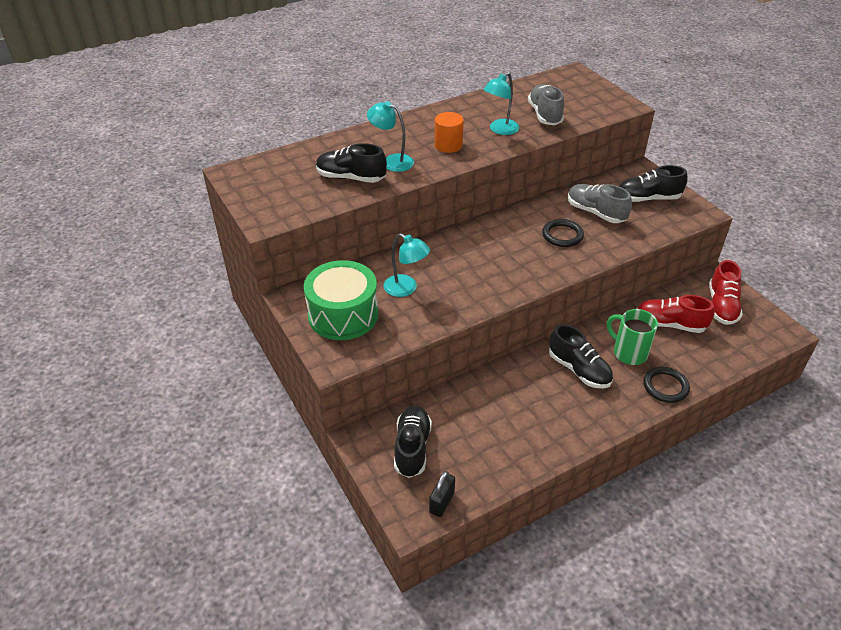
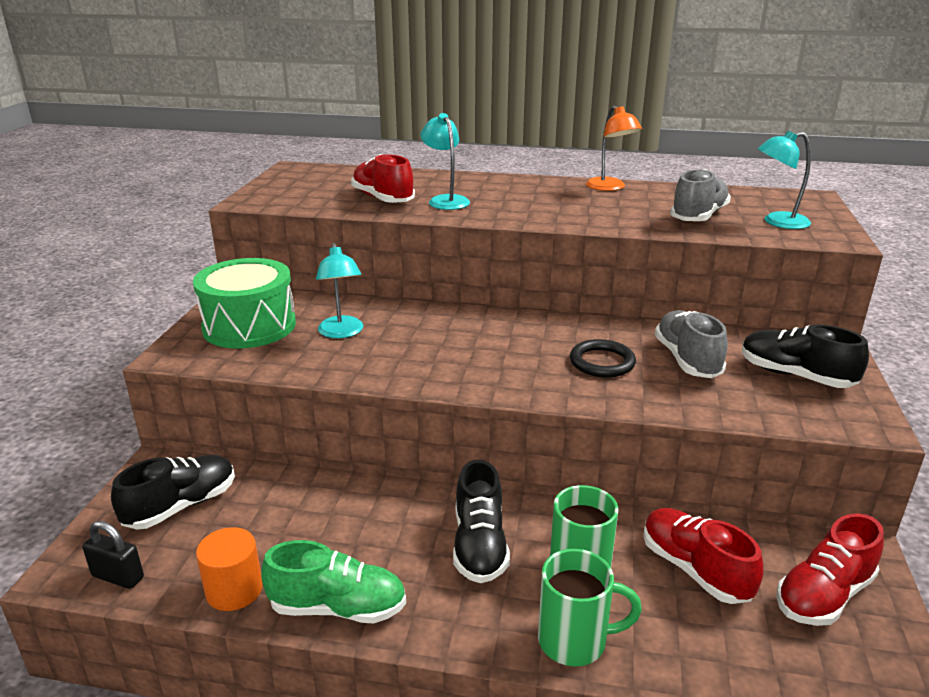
camera: 40 degrees right, 15 degrees down
(351, 178) = (383, 199): black shoe -> red shoe
(442, 502) = (118, 577): black padlock -> black padlock turned 45 degrees clockwise
(448, 145) = (529, 206): orange cylinder -> orange cylinder (234, 590)
(466, 107) = (610, 187): none -> orange lamp
(500, 130) = (614, 212): turquoise lamp -> turquoise lamp (777, 222)
(562, 440) = (338, 608): none -> green shoe
(665, 386) = (575, 641): black ring -> green mug

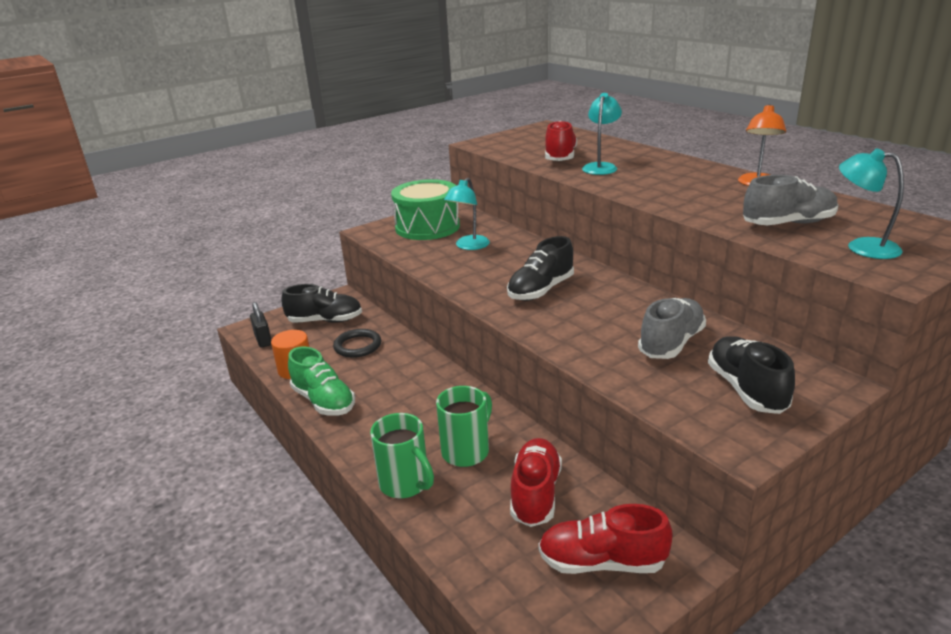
camera: 45 degrees right, 0 degrees up
(479, 545) = (430, 410): black shoe -> black shoe (541, 290)
(602, 362) = (601, 320): black ring -> black ring (357, 346)

